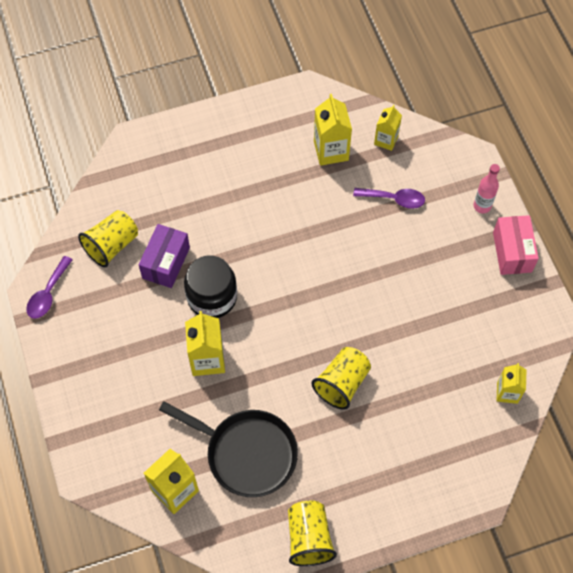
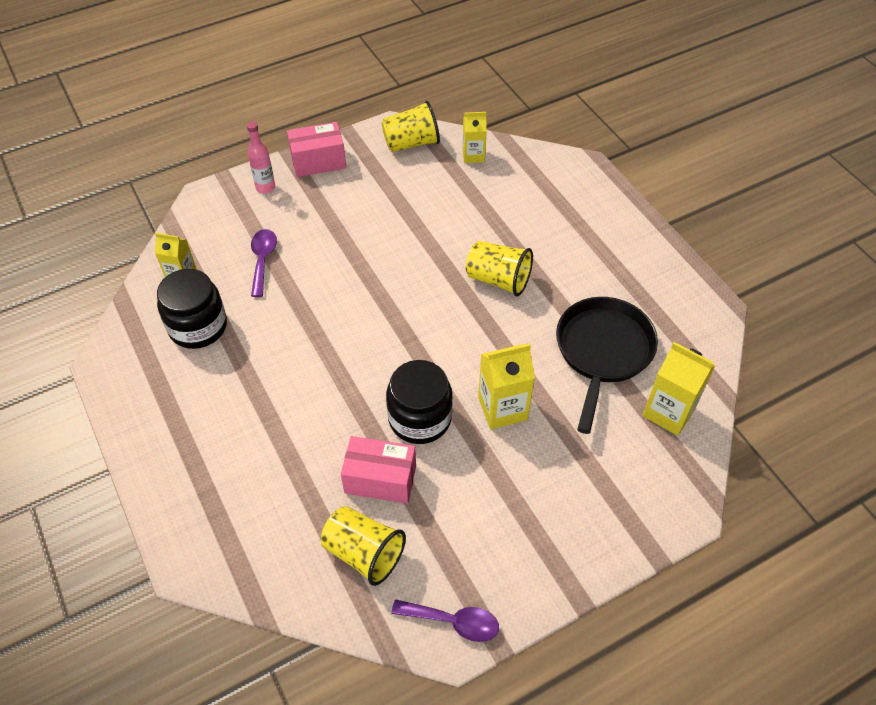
camera: 100 degrees left, 10 degrees down
(166, 263) = (380, 479): purple box -> pink box
(309, 538) = (671, 285): yellow cup -> yellow cup (411, 143)
(331, 150) = (198, 326): yellow carton -> black jar

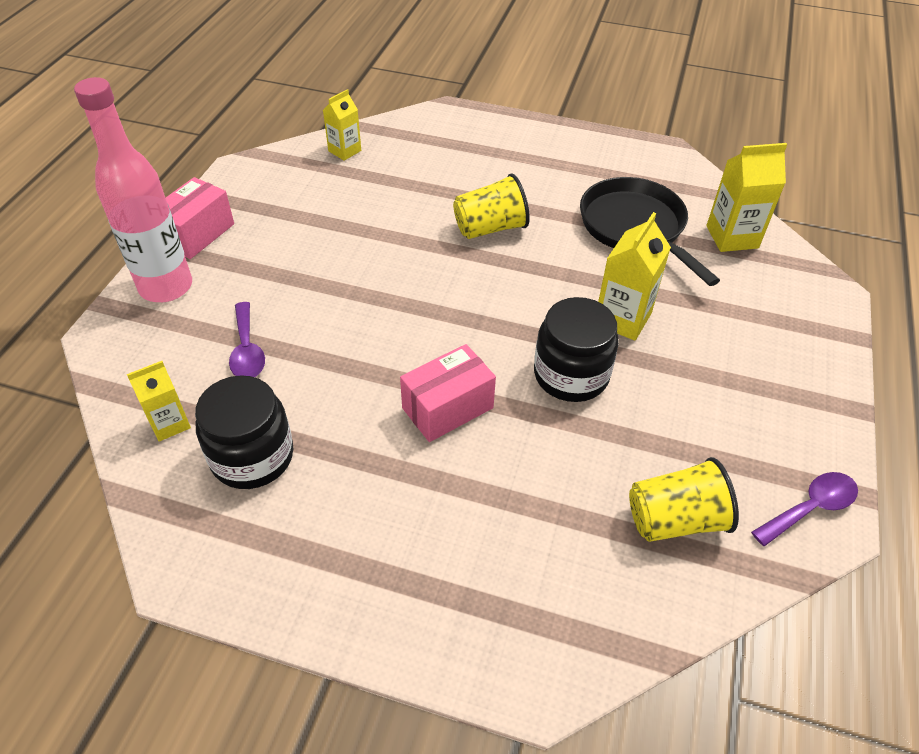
camera: 45 degrees left, 5 degrees down
(263, 260) = (247, 350): purple spoon -> purple spoon turned 150 degrees counterclockwise
(265, 187) = (166, 287): pink bottle -> pink bottle, size x2.04
(380, 479) = (606, 449): pink box -> pink box (447, 408)
(411, 143) = (274, 171): yellow cup -> none

